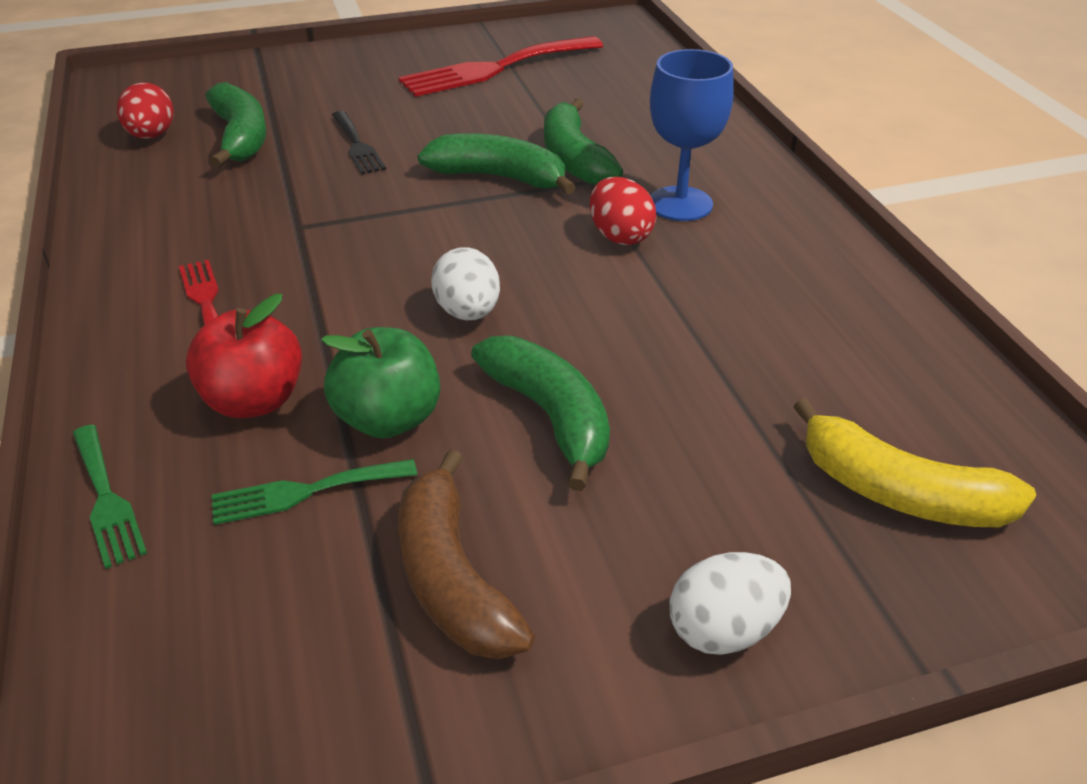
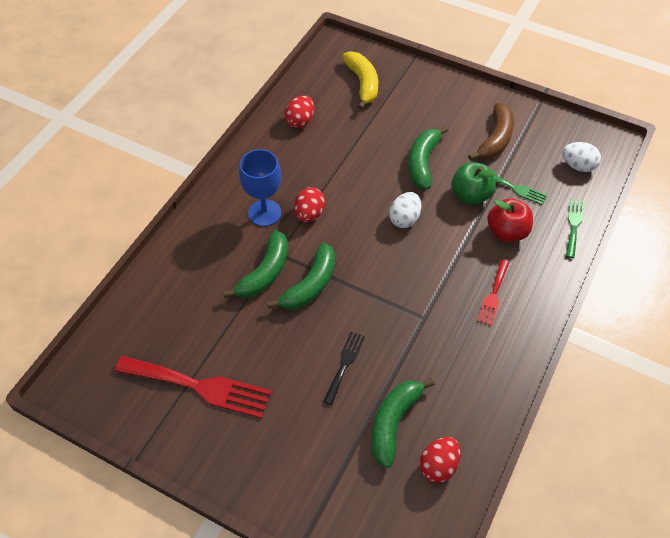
camera: 135 degrees left, 15 degrees up
(499, 177) = (310, 285): green banana -> green banana turned 120 degrees counterclockwise
(724, 630) = (445, 89): white egg -> white egg (578, 166)
(861, 339) = (300, 121): none -> red egg

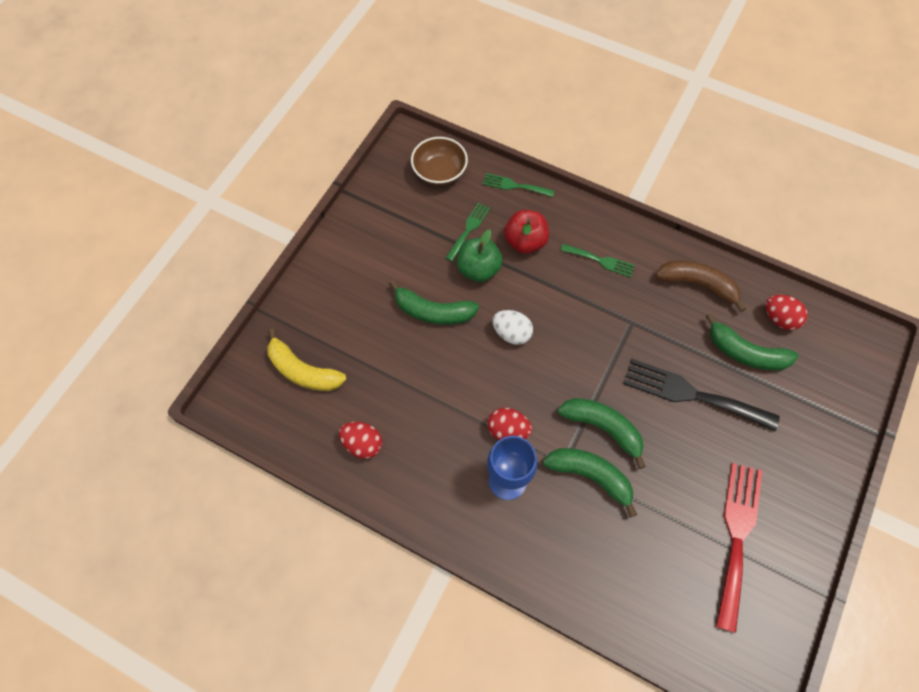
camera: 90 degrees left, 10 degrees up
(344, 364) = (692, 394): black fork -> black fork, size x1.88
(362, 83) = (303, 371): yellow banana -> yellow banana turned 135 degrees counterclockwise
(493, 295) = (600, 261): red fork -> green fork
(495, 139) = (401, 239): brown banana -> brown banana (698, 285)
(578, 166) = (439, 172): white egg -> brown bowl

